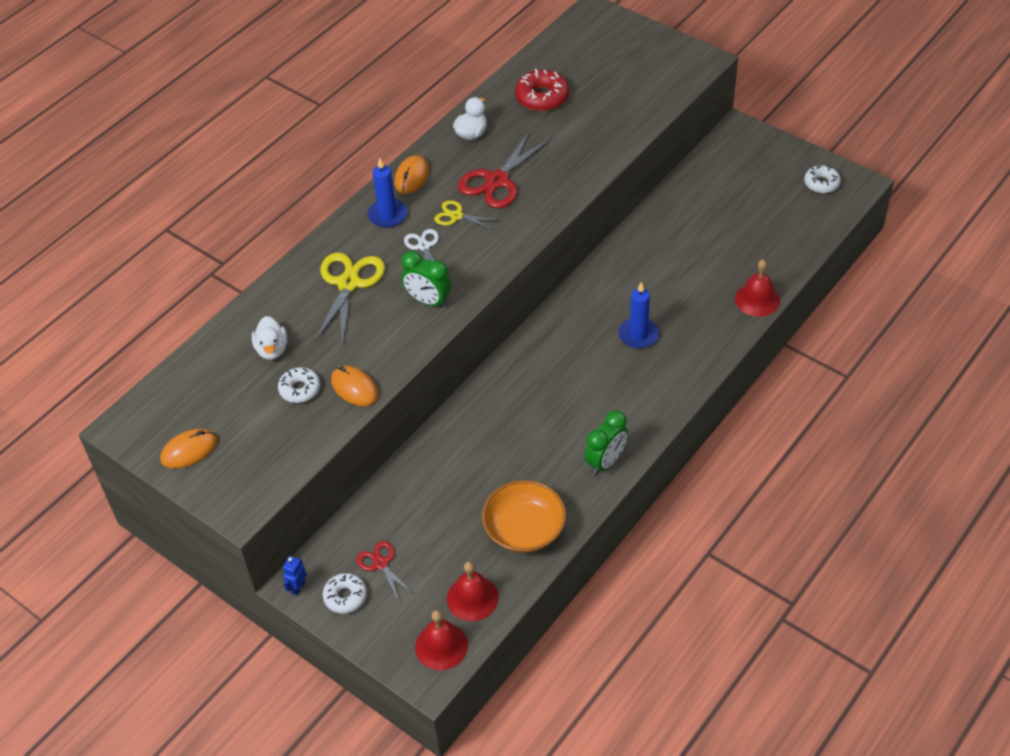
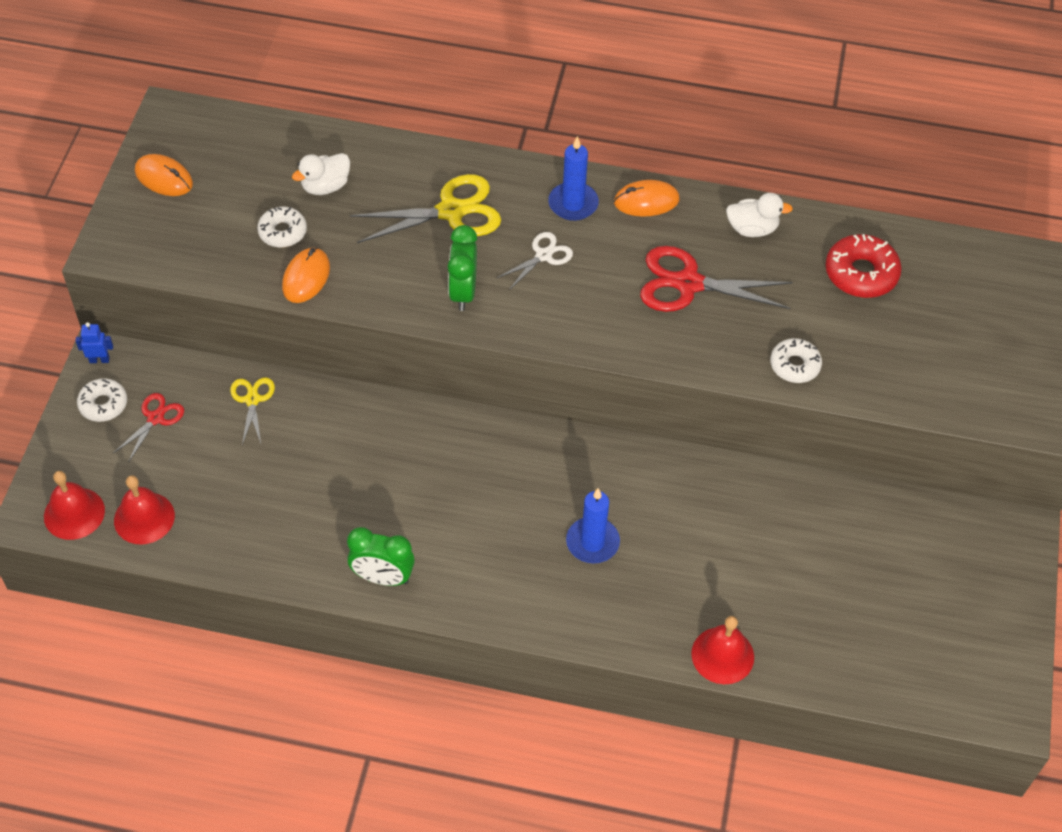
camera: 60 degrees right, 5 degrees up
(456, 216) = (608, 267): yellow scissors -> yellow scissors (252, 400)
(524, 529) = (253, 532): orange bowl -> none
(821, 183) = (982, 666): white donut -> white donut (794, 365)

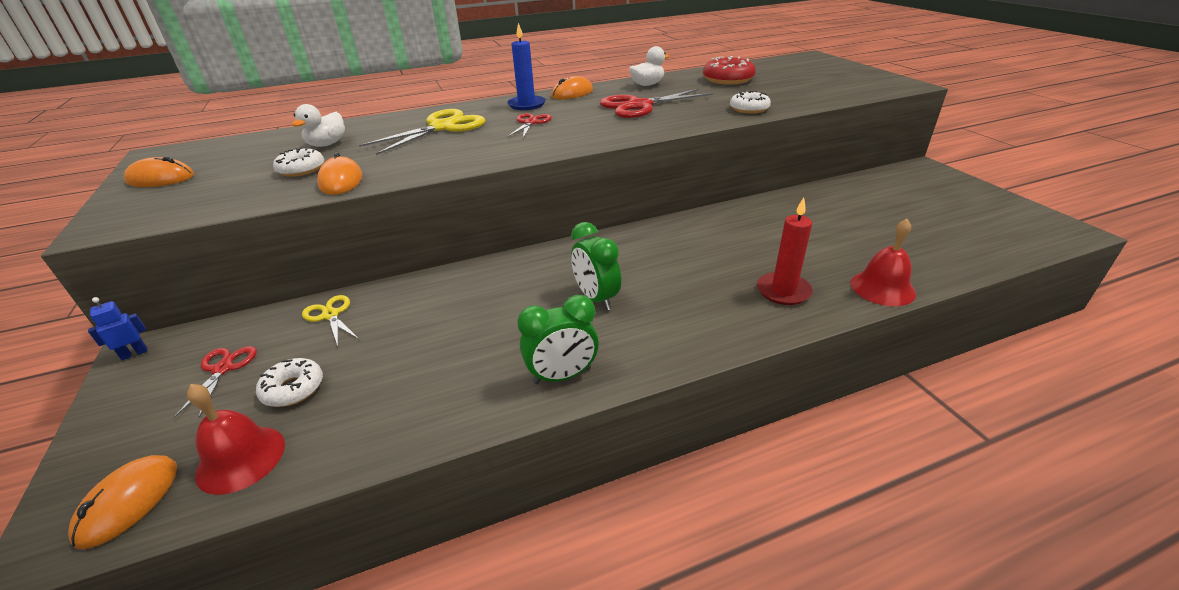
camera: 30 degrees left, 20 degrees down
(74, 513) = (128, 502): red bell -> orange mouse
(103, 404) = (149, 384): white donut -> white donut (293, 389)
(463, 292) = (488, 149): green clock -> green clock (596, 298)
(543, 255) = (530, 123): white scissors -> red scissors
(592, 542) = (708, 273): blue candle -> none
(633, 604) = (783, 291): none -> red candle

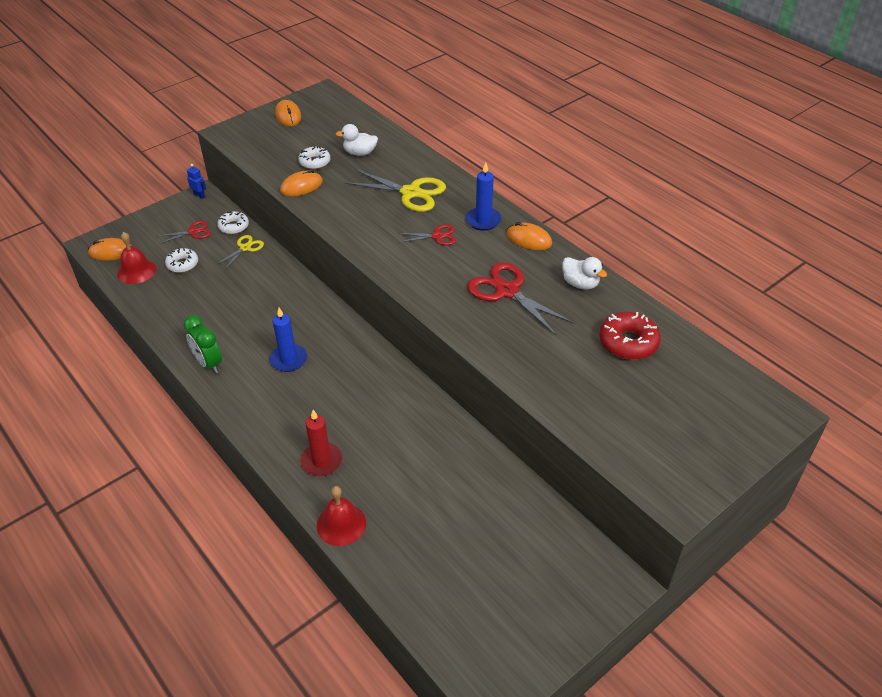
camera: 70 degrees right, 10 degrees up
(596, 298) = (289, 360): green clock -> blue candle
(749, 109) = (526, 368): white donut -> white donut (234, 226)

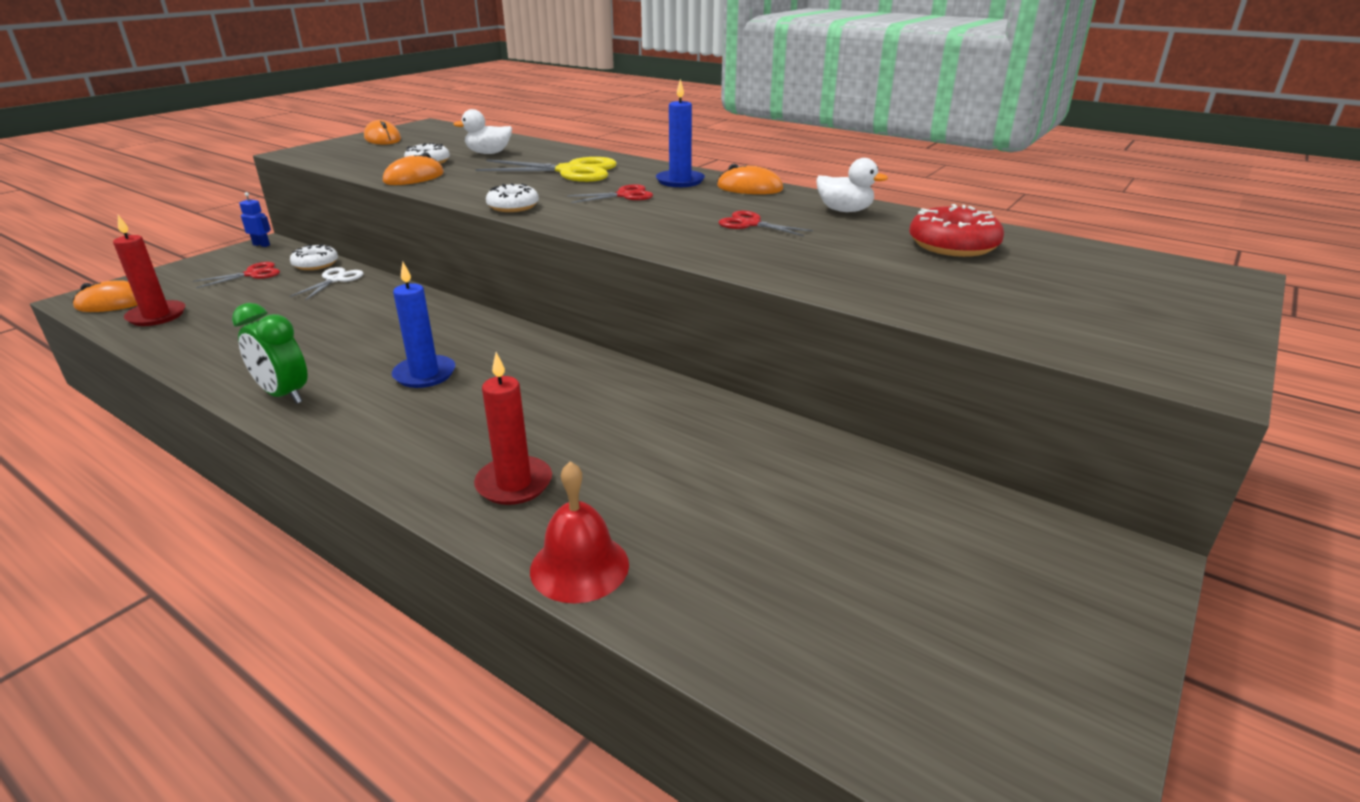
camera: 15 degrees left, 15 degrees down
(136, 271) = (157, 316): red bell -> red candle
(182, 264) = (235, 302): white donut -> white donut (513, 206)
(245, 248) = (335, 280): yellow scissors -> white scissors
(507, 291) = (750, 224): red scissors -> red scissors, size x0.55

